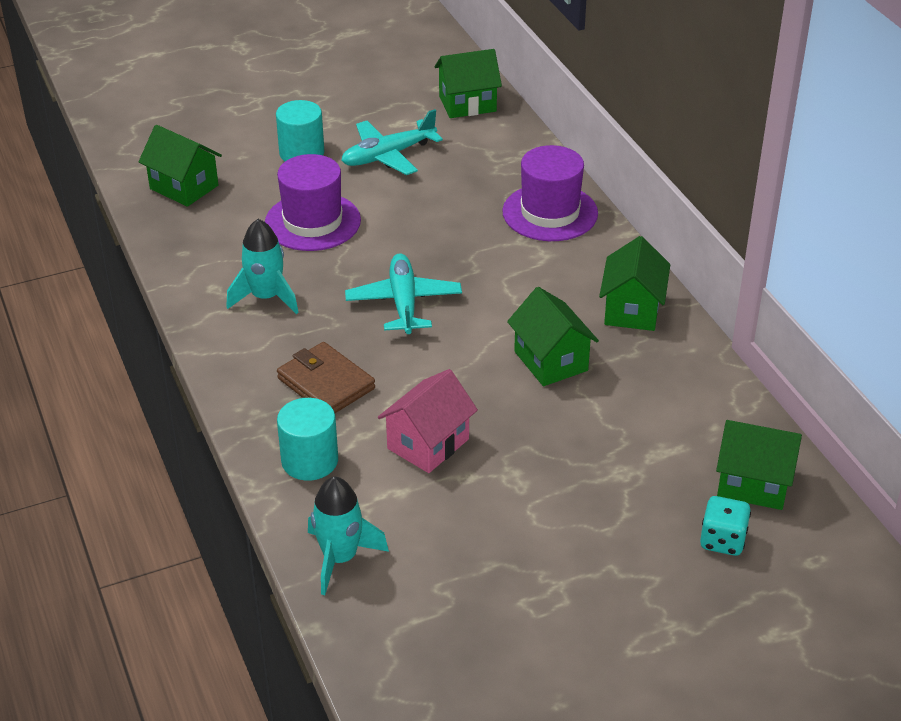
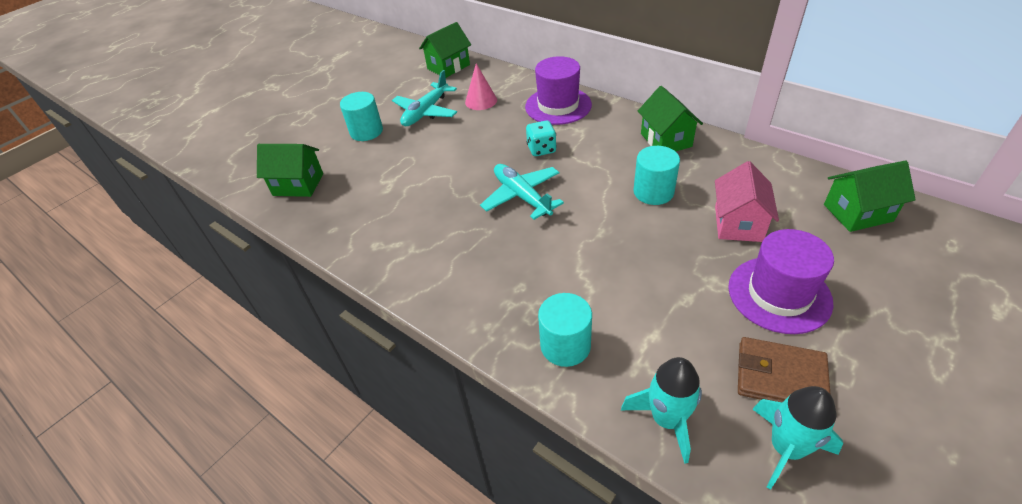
camera: 25 degrees left, 5 degrees up
(266, 297) = (422, 235): turquoise rocket -> turquoise rocket (786, 448)
(312, 222) = (411, 170): purple hat -> purple hat (779, 294)
(326, 383) = (521, 278): brown wallet -> brown wallet (780, 377)
(428, 444) = (636, 288): pink house -> pink house (738, 223)
(464, 167) = (481, 101): none -> pink cone
(551, 361) = (653, 192): green house -> turquoise cylinder
(722, 540) = (888, 260): turquoise dice -> turquoise dice (541, 149)

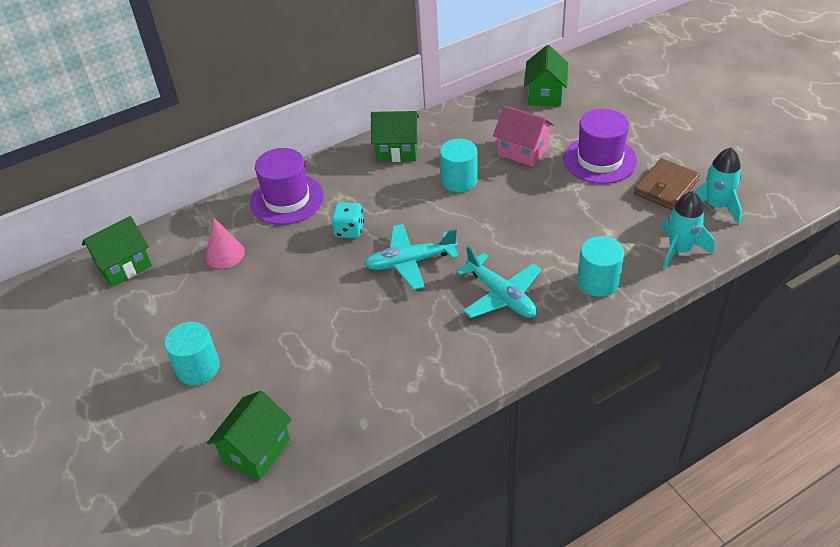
camera: 70 degrees left, 0 degrees up
(426, 112) = (205, 305): turquoise plane -> turquoise plane (501, 295)
(448, 67) = (124, 266): green house -> green house turned 75 degrees clockwise

